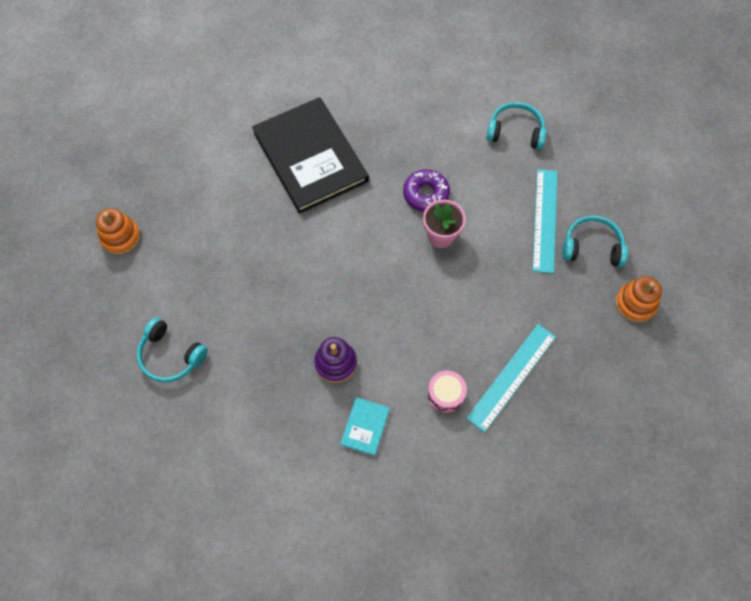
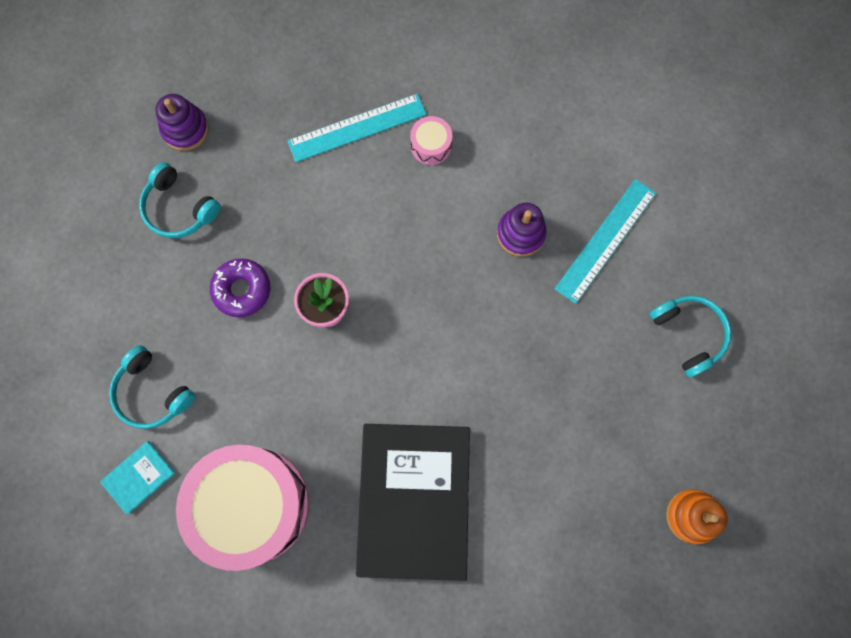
camera: 150 degrees left, 10 degrees up
(365, 426) = (526, 158): turquoise book -> turquoise book (138, 477)
(408, 106) = (252, 505): none -> pink drum
(426, 194) = (310, 370): purple donut -> purple donut (242, 290)
(545, 220) = (204, 265): turquoise ruler -> turquoise ruler (605, 240)
(635, 304) = (185, 129): orange stacking toy -> purple stacking toy

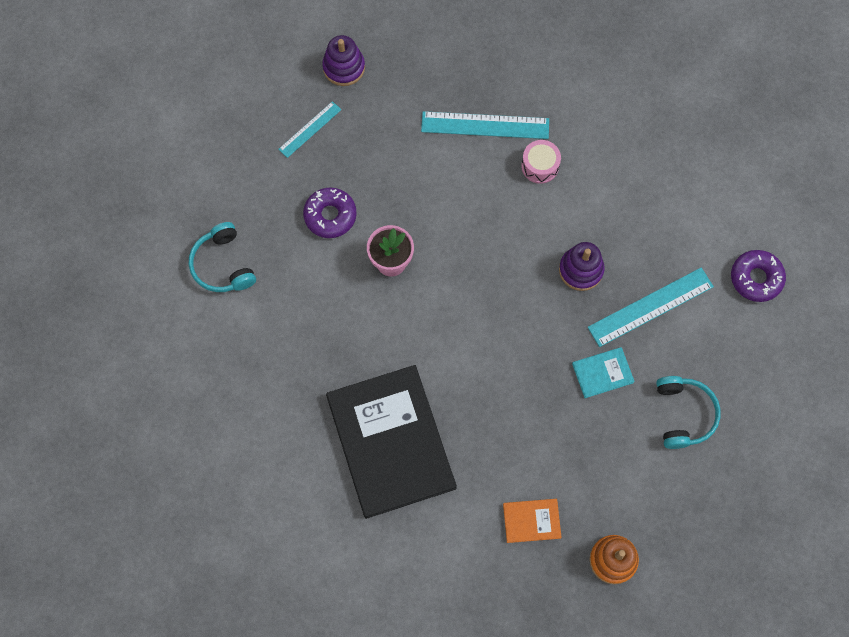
camera: 25 degrees right, 5 degrees down
(138, 477) = (183, 325): turquoise book -> turquoise book (602, 373)
(179, 208) = (310, 129): turquoise headphones -> turquoise ruler
(252, 505) = (261, 387): pink drum -> none
(414, 500) = (390, 442): black book -> black book turned 45 degrees counterclockwise
(593, 514) = (531, 521): none -> orange book
(691, 166) = (756, 278): none -> purple donut

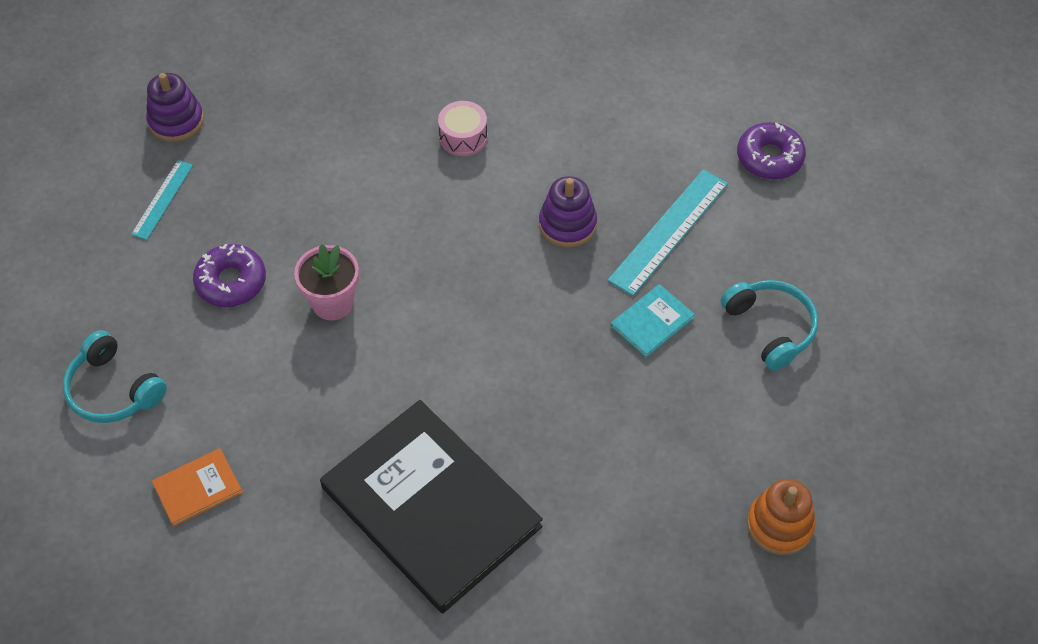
camera: 25 degrees left, 15 degrees down
(485, 125) = (377, 119): turquoise ruler -> none
(531, 521) = (656, 523): orange book -> orange book (197, 488)

